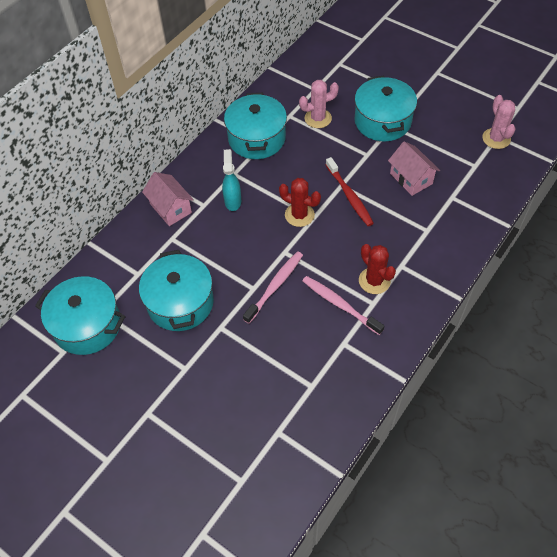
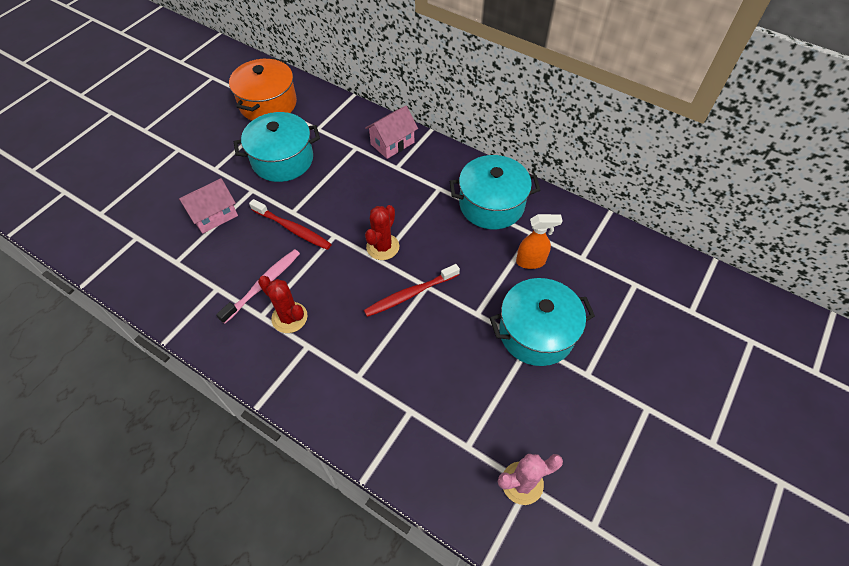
camera: 85 degrees right, 0 degrees up
(87, 325) = (268, 104): turquoise pot -> orange pot
(232, 201) = (401, 189): turquoise spray bottle -> none
(275, 286) = (292, 229): pink toothbrush -> red toothbrush
(318, 118) = (531, 261): pink cactus -> orange spray bottle
(374, 281) = (289, 317): red cactus -> red cactus turned 75 degrees clockwise
(411, 178) = (439, 362): pink house -> pink house (214, 215)

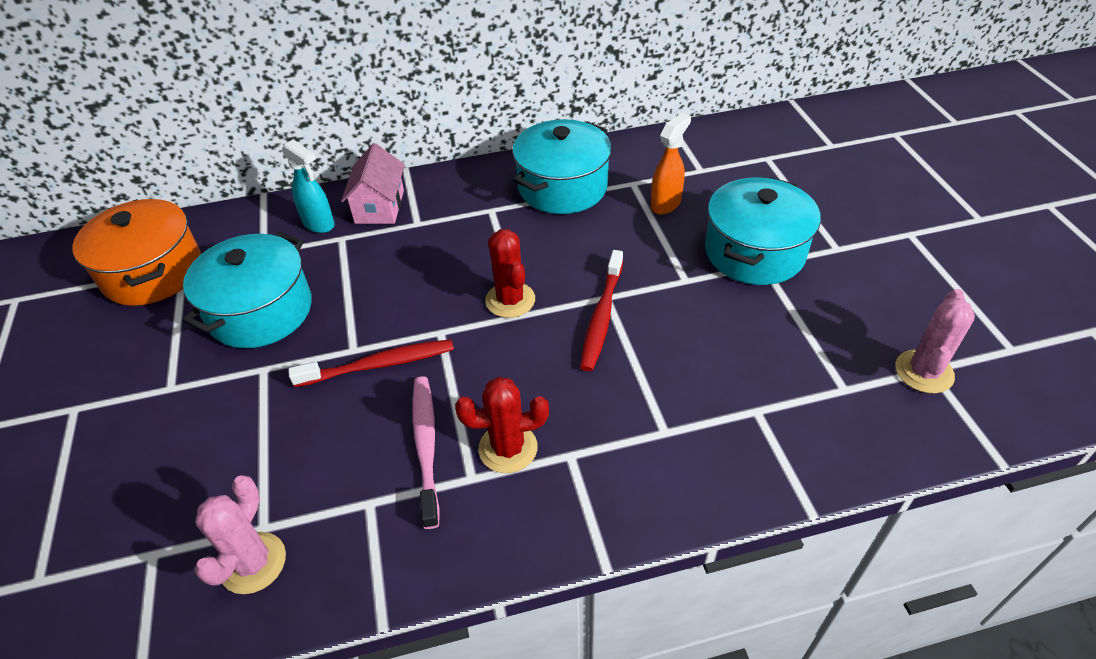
camera: 45 degrees left, 10 degrees down
(157, 273) = (253, 563): none -> pink cactus
(214, 215) = (246, 434): pink house -> none
(356, 132) = (319, 224): none -> turquoise spray bottle

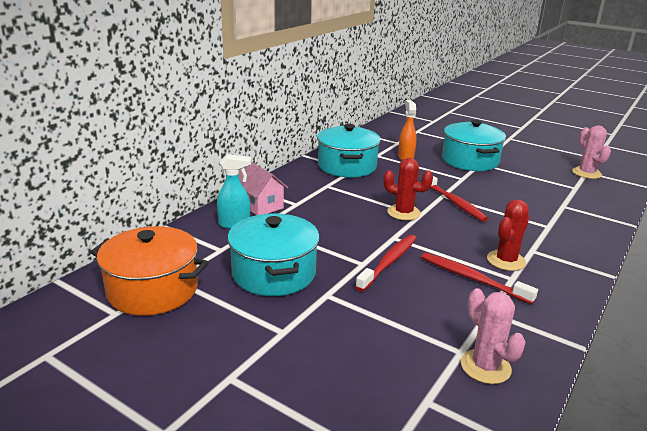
camera: 45 degrees left, 20 degrees down
(426, 446) = (472, 278): pink toothbrush -> red toothbrush

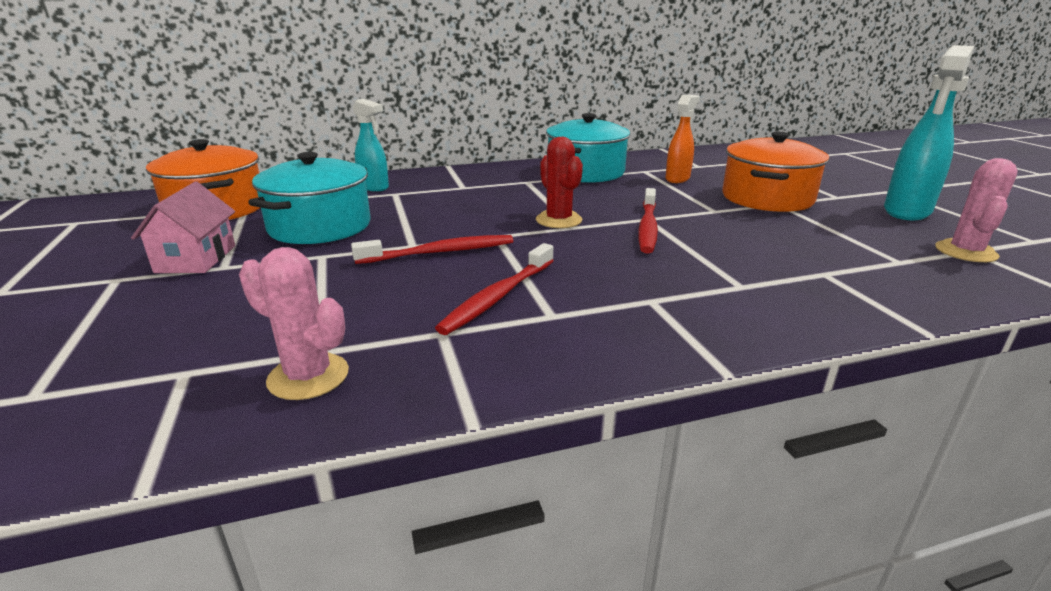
camera: 40 degrees right, 0 degrees up
(259, 205) = (428, 180): pink house -> pink house (196, 259)
(470, 161) = (767, 198): turquoise pot -> orange pot
(472, 278) = (498, 297): red toothbrush -> red toothbrush turned 135 degrees counterclockwise
(485, 366) = (308, 376): pink cactus -> pink cactus turned 75 degrees counterclockwise
(506, 261) = (585, 297): red cactus -> none
(535, 153) = (906, 212): none -> turquoise spray bottle

